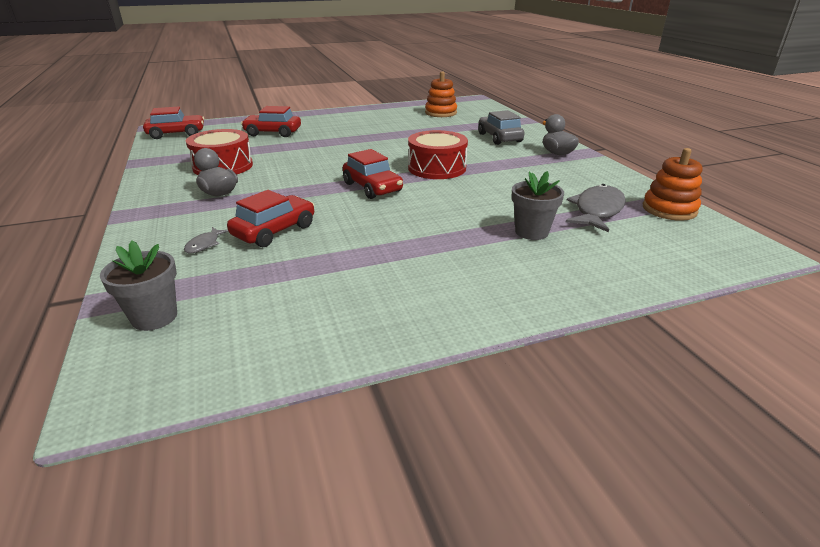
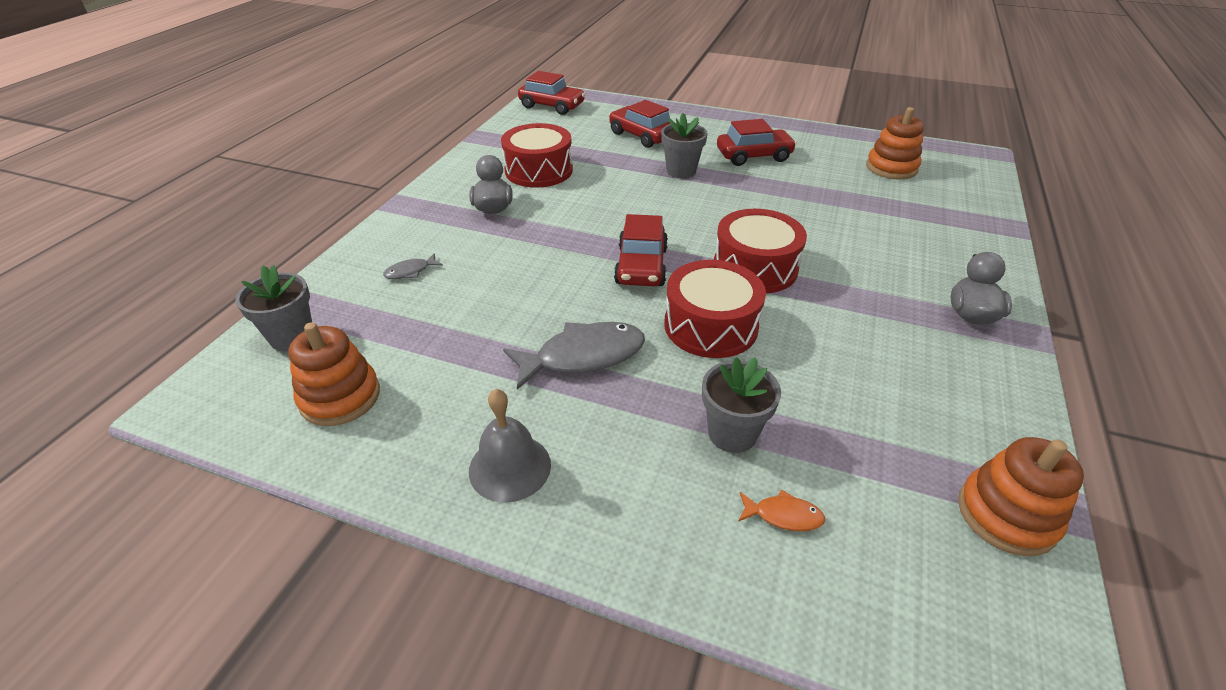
camera: 40 degrees right, 10 degrees up
(262, 327) = (340, 397): none -> orange stacking toy
(274, 231) = (480, 283): red car -> red car (753, 156)
(326, 142) = (681, 171): none -> grey flower pot
(443, 299) = (510, 467): none -> grey bell
(452, 197) = (710, 326): none -> red drum
(499, 138) = (917, 247): grey car -> none
(597, 210) = (877, 450): grey fish -> grey fish (583, 356)
(600, 249) = (783, 515): none -> orange fish

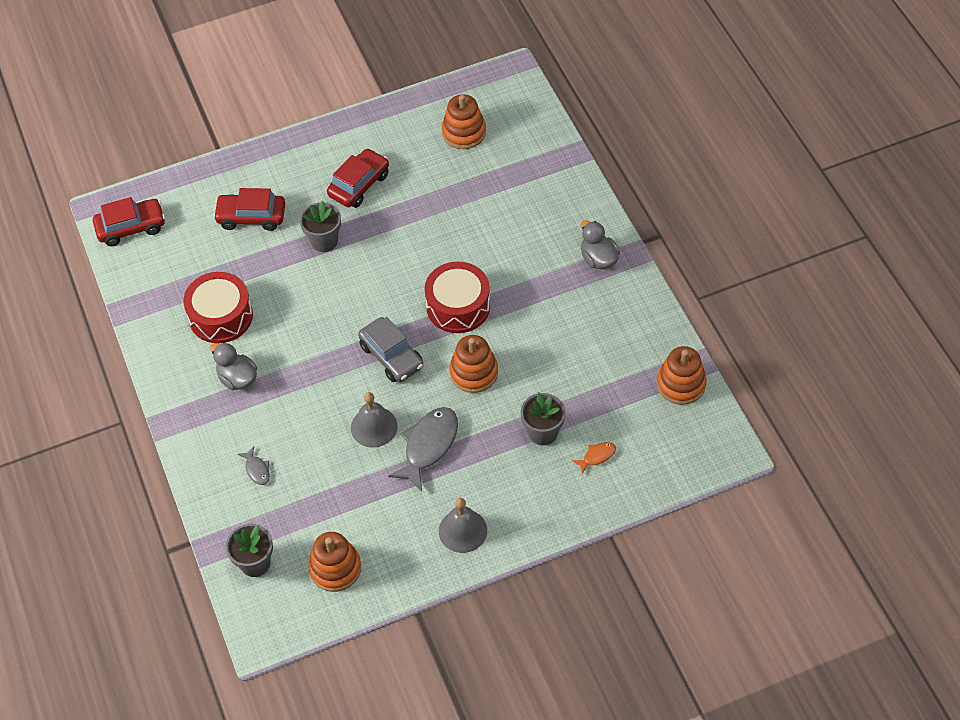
camera: 40 degrees left, 15 degrees up
(410, 271) = (257, 470): grey fish -> grey fish turned 45 degrees counterclockwise
(552, 306) = (374, 427): none -> grey bell
(641, 266) = (391, 356): red car -> grey car
(710, 326) = (474, 372): red drum -> orange stacking toy

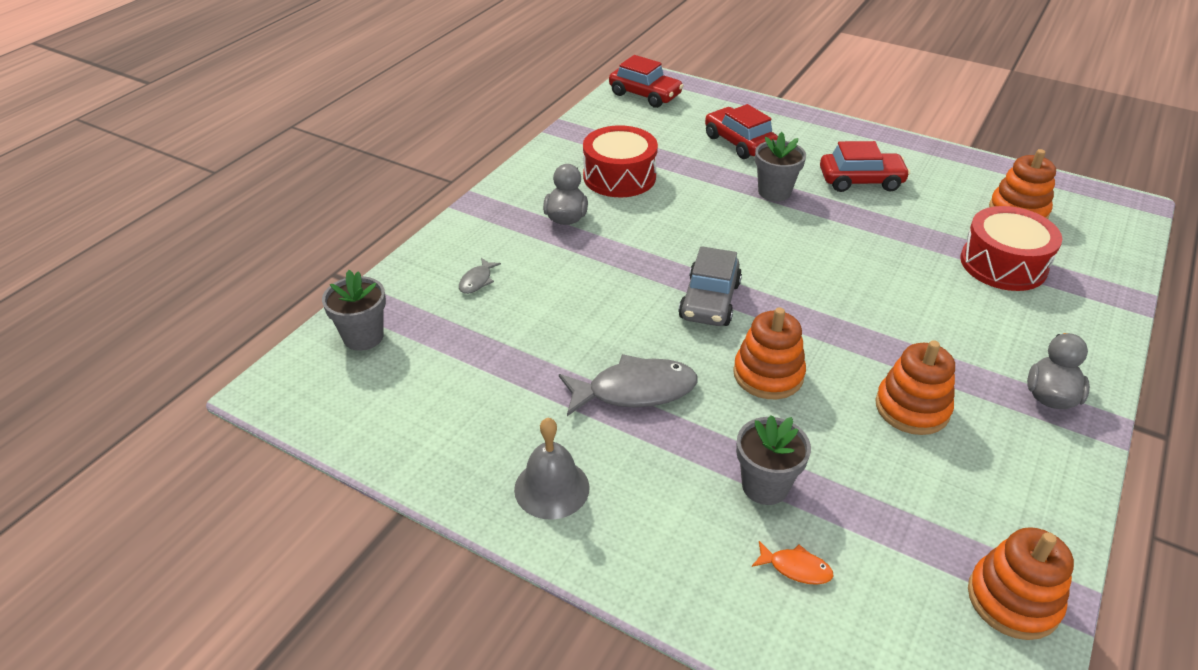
camera: 50 degrees right, 15 degrees down
(335, 568) = (405, 402): orange stacking toy -> orange stacking toy (912, 408)
(374, 427) = (612, 334): grey bell -> none
(458, 306) = (829, 316): red drum -> red drum (1003, 264)

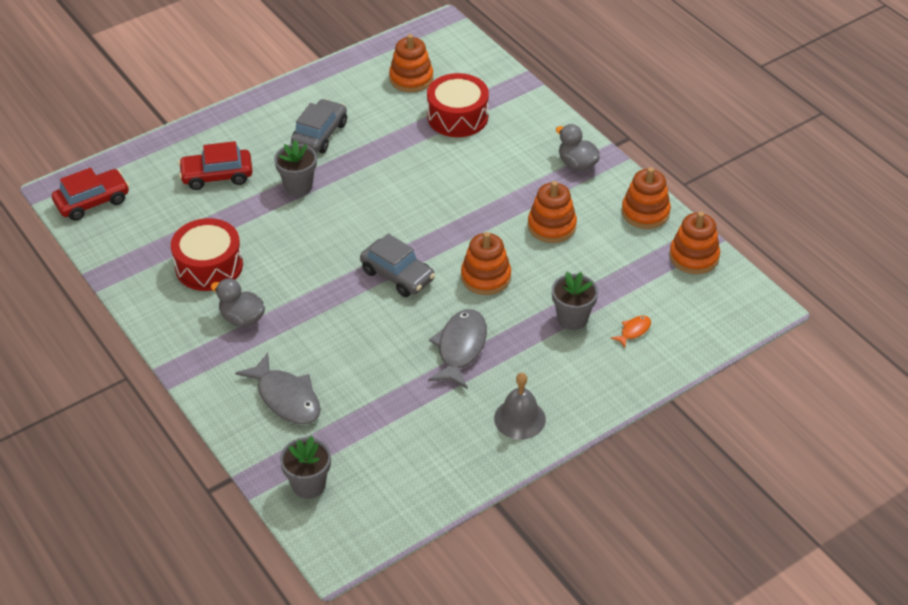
camera: 65 degrees left, 5 degrees up
(477, 281) = (286, 398): grey fish -> grey fish, size x2.10
(861, 181) = (320, 134): red car -> grey car
(1041, 504) = (645, 212): none -> orange stacking toy

